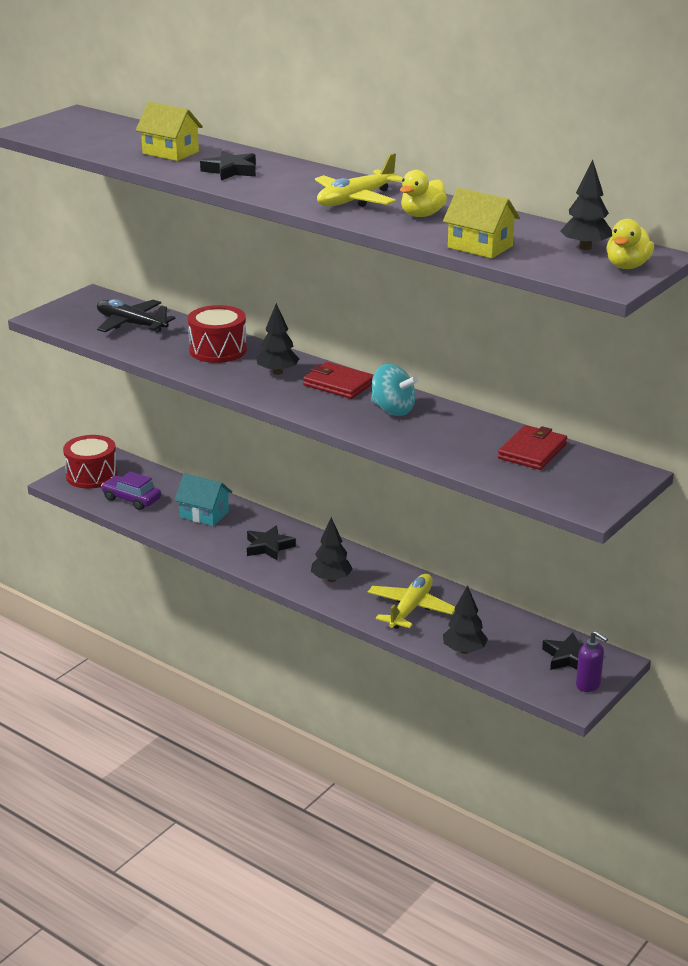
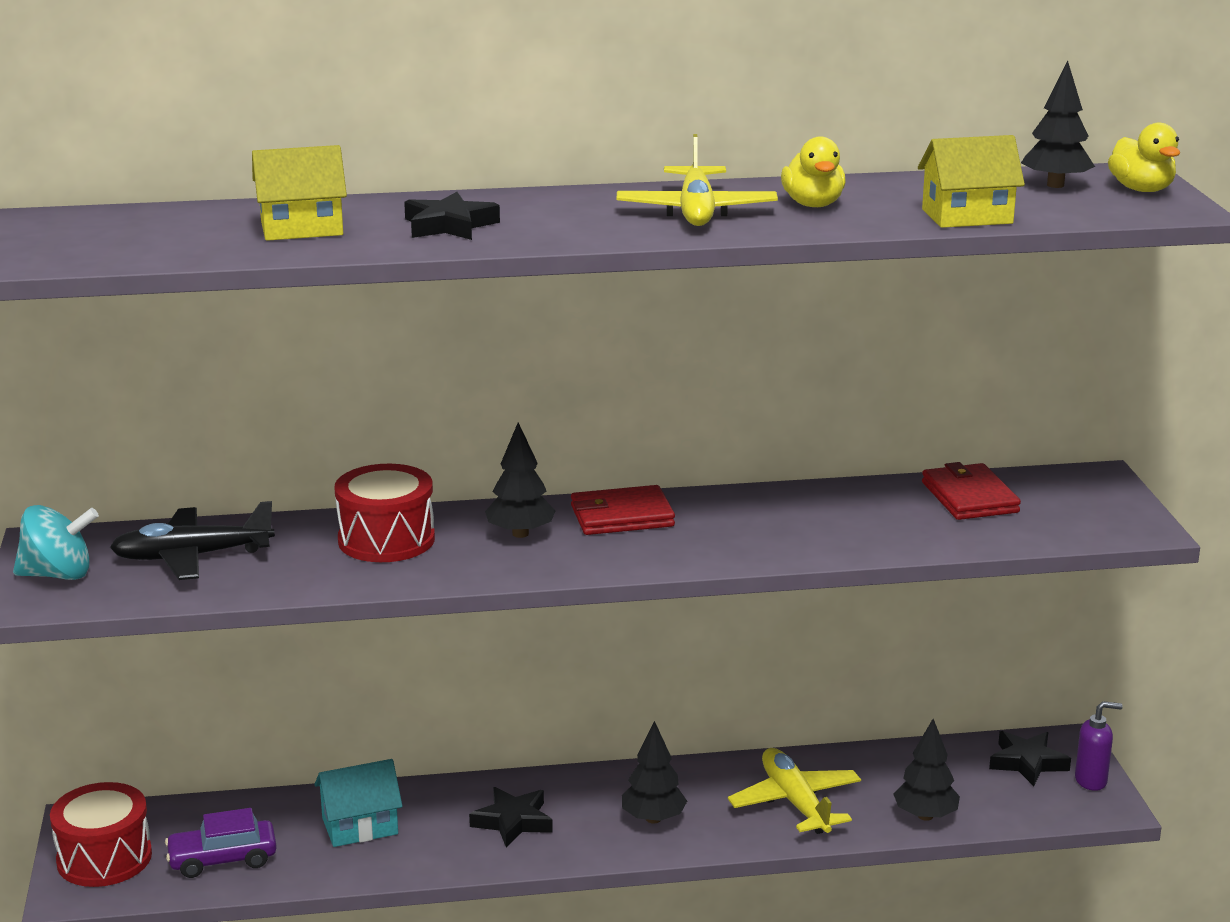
camera: 45 degrees left, 5 degrees down
(392, 410) = (742, 518): turquoise spinning top -> turquoise spinning top (58, 575)

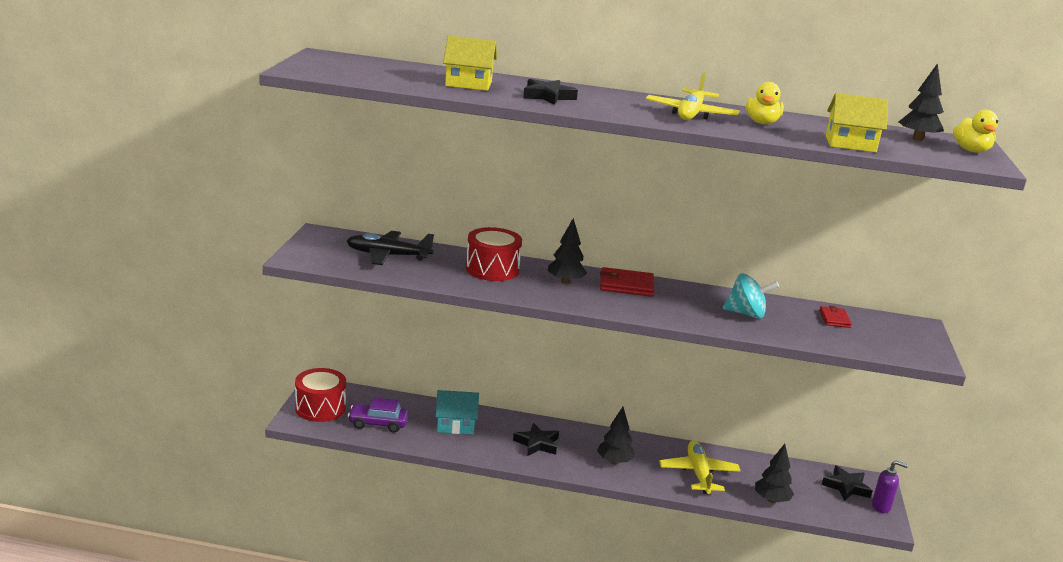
camera: 15 degrees right, 0 degrees up
(58, 575) = (317, 249): turquoise spinning top -> turquoise spinning top (746, 314)
(969, 497) = (834, 319): red wallet -> red wallet, size x0.62

